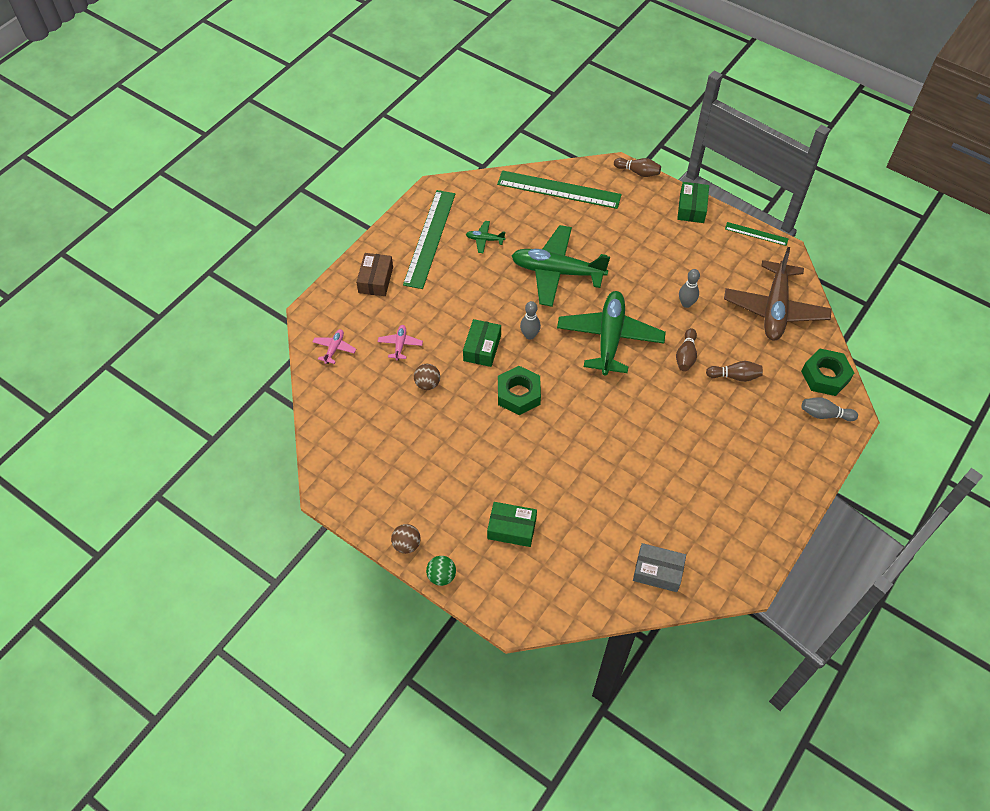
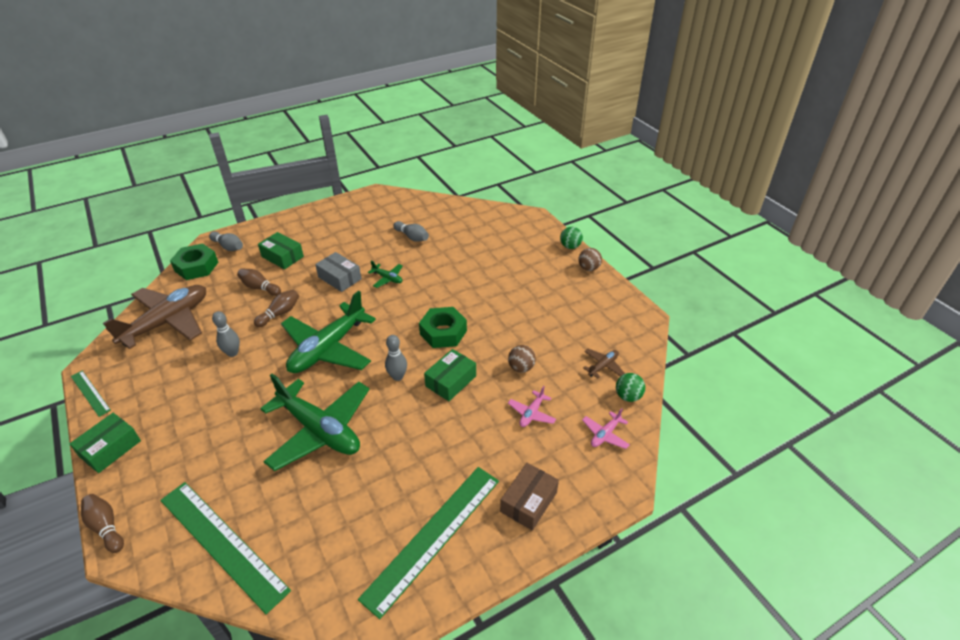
camera: 155 degrees left, 15 degrees down
(323, 390) = (628, 396): none -> green ball
(353, 413) = (603, 366): none -> brown plane
(485, 239) = (367, 505): green plane -> green plane (387, 278)
(512, 528) = (506, 255): green box -> green box (282, 257)
(638, 514) = (412, 237): none -> grey bowling pin
(658, 571) = (425, 211): grey box -> grey box (339, 278)

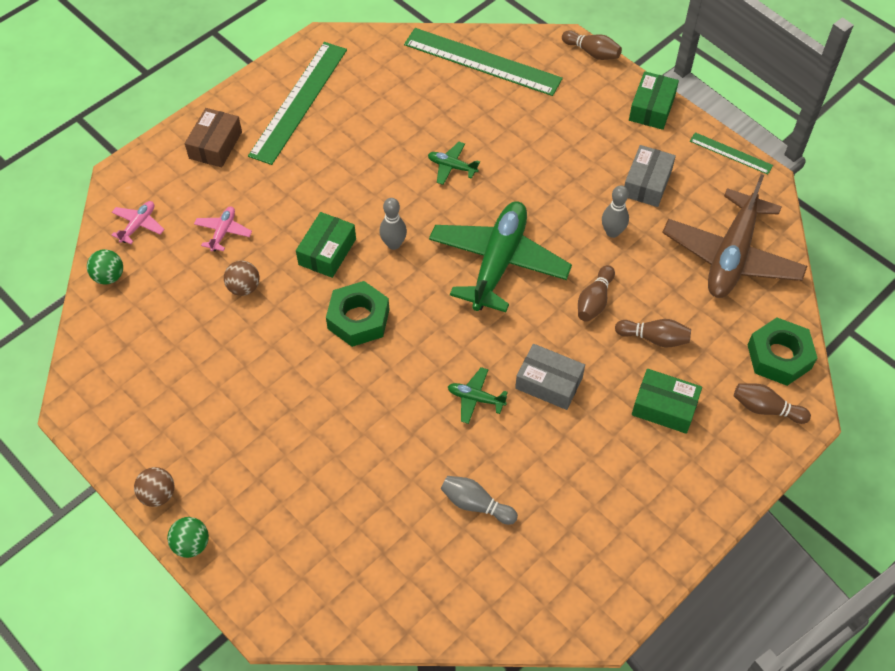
camera: 165 degrees right, 15 degrees up
(176, 383) = (647, 183): none -> grey box
(228, 247) = (766, 409): grey bowling pin -> brown bowling pin
(319, 430) = (452, 167): green plane -> green plane, size x0.42
(603, 366) = (138, 312): brown plane -> none

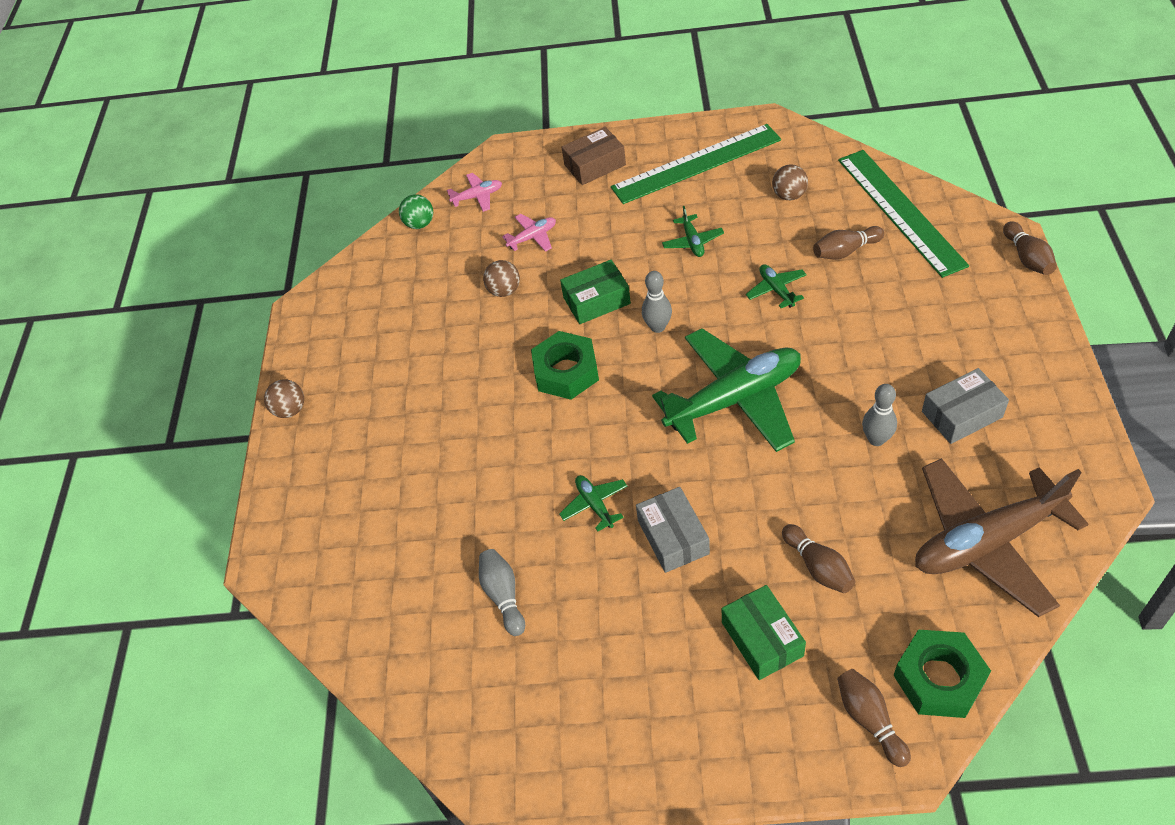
camera: 50 degrees right, 5 degrees down
(191, 544) = (274, 464): green ball -> none
(356, 164) = (692, 241): none -> green plane
(393, 90) = (789, 195): none -> brown ball
(594, 301) = (792, 492): brown bowling pin -> brown bowling pin (845, 251)
(652, 108) = (1042, 345): green box -> none
(731, 153) = (1092, 439): green ruler -> none

